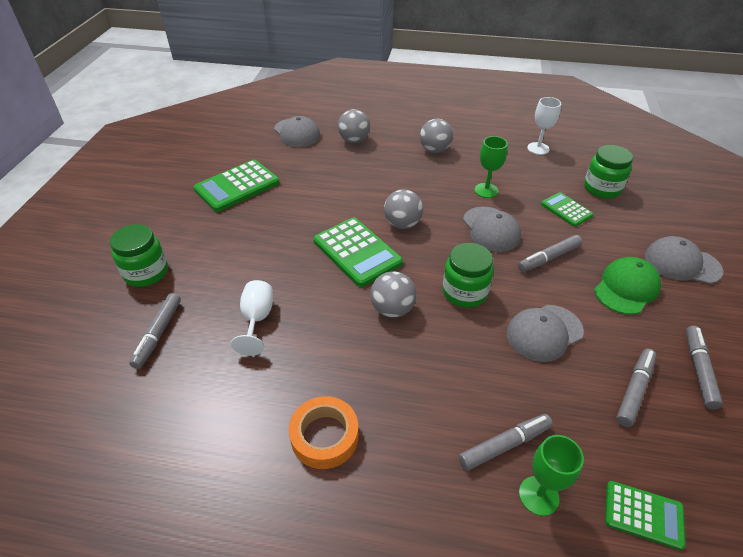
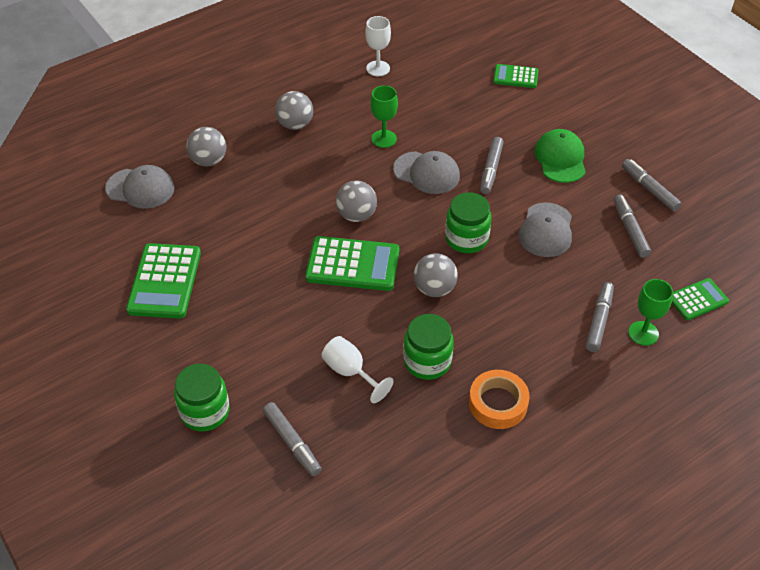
camera: 45 degrees left, 5 degrees up
(566, 210) = (460, 118): green calculator -> green calculator (515, 77)
(602, 188) = (465, 80): green jar -> green jar (427, 361)
(682, 263) = (574, 114): grey cap -> none

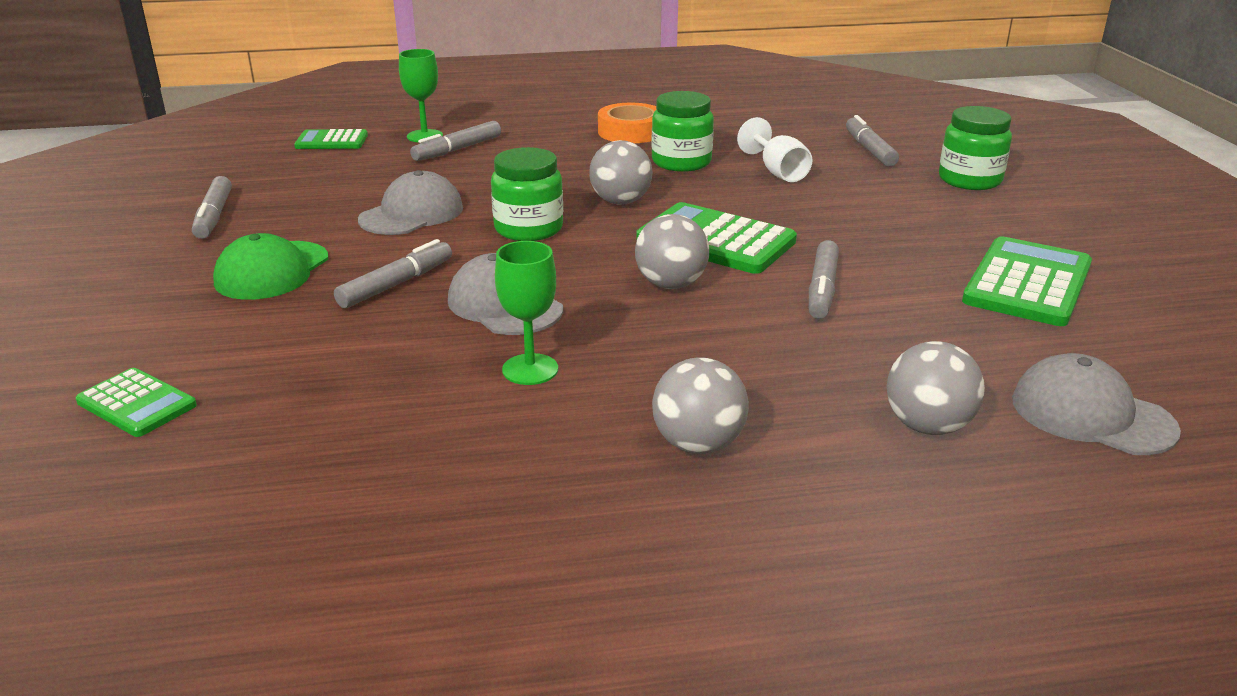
camera: 155 degrees left, 20 degrees down
(378, 68) = (399, 516): white goblet -> none
(630, 230) = (307, 193): grey marker -> grey marker (822, 289)

